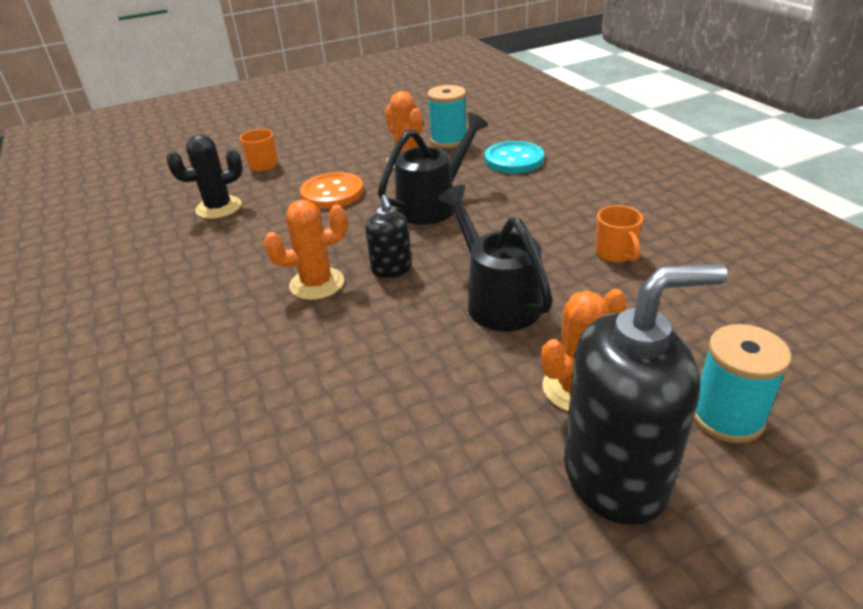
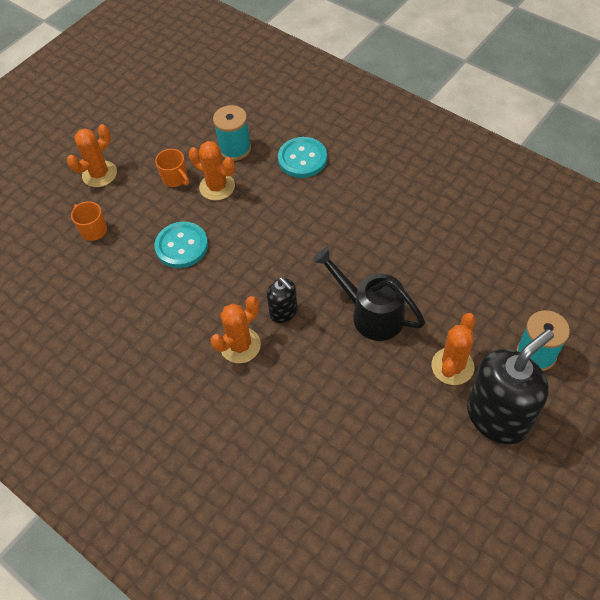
camera: 25 degrees left, 20 degrees up
(218, 208) = (98, 295): black cactus -> none
(306, 133) = (99, 174): none -> orange cactus
(332, 193) = (181, 246): orange button -> turquoise button
(433, 205) = (271, 234): black watering can -> none
(615, 253) = (424, 242): orange mug -> orange mug (175, 178)

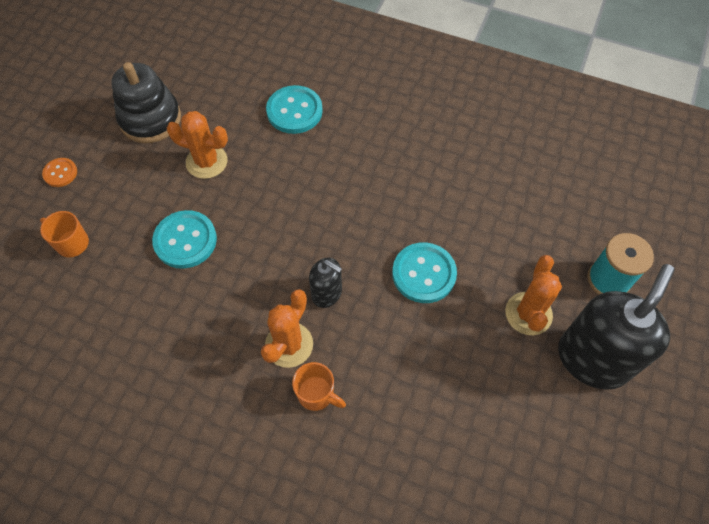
camera: 20 degrees left, 5 degrees up
(99, 174) = (60, 173): orange cactus -> orange button
(175, 178) = (154, 161): orange mug -> orange mug (316, 394)
(182, 144) = (150, 119): none -> black stacking toy
(235, 149) = (214, 113): turquoise spool -> none
(371, 314) = (424, 274): black watering can -> turquoise button

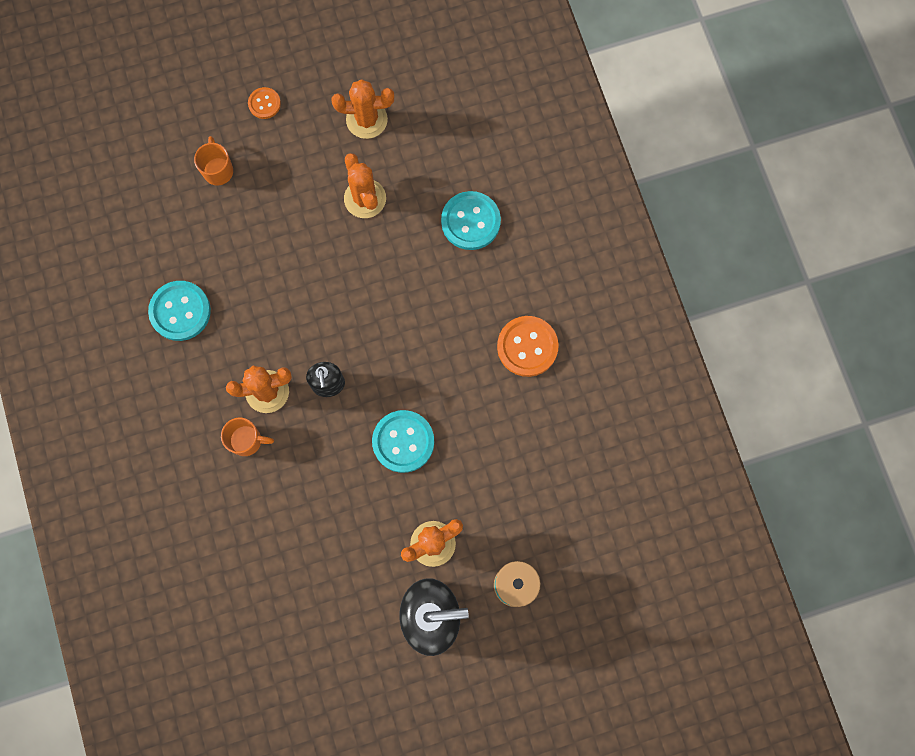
camera: 50 degrees right, 15 degrees up
(150, 119) = (366, 120): black stacking toy -> orange cactus
(185, 240) = (286, 246): turquoise button -> turquoise button (180, 311)
(316, 394) = (247, 440): orange mug -> orange mug turned 75 degrees counterclockwise
(422, 142) = (527, 347): none -> orange button

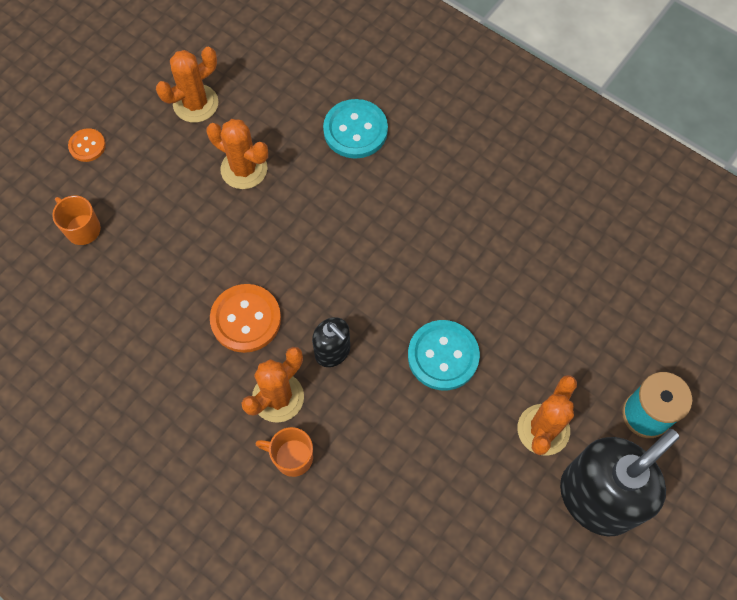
camera: 35 degrees left, 10 degrees down
(180, 311) = (135, 379): turquoise button -> none
(247, 440) = (292, 457): orange mug -> orange mug turned 135 degrees counterclockwise
(527, 347) = (488, 201): orange button -> orange button (246, 319)

